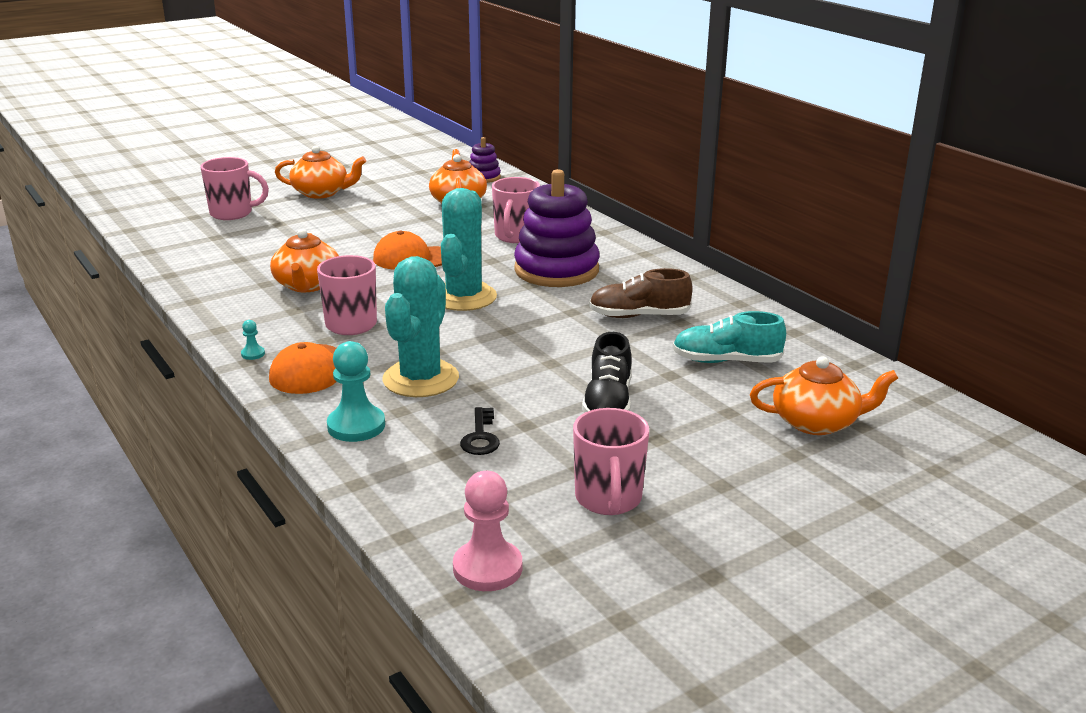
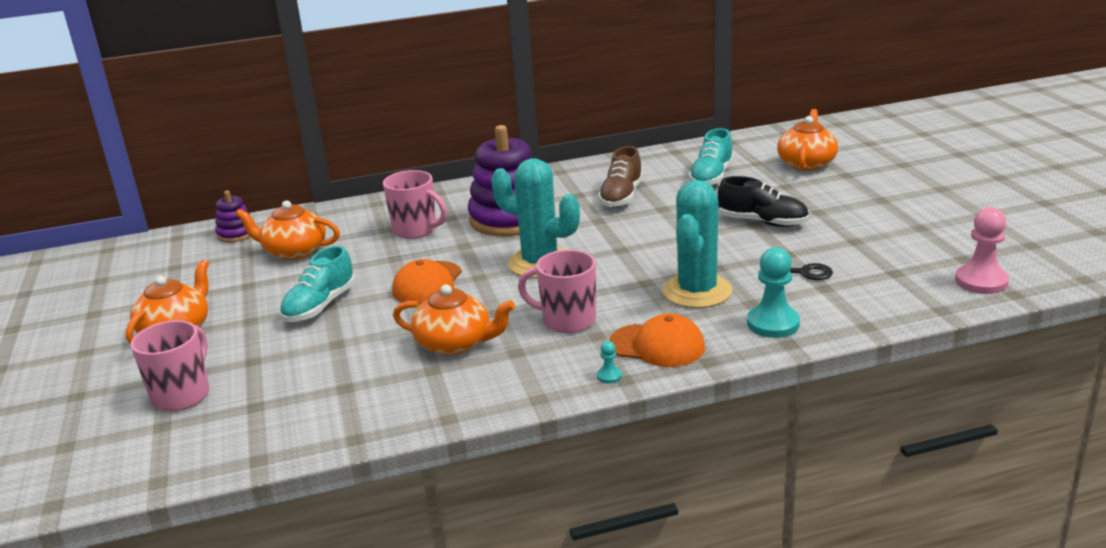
camera: 70 degrees left, 0 degrees up
(364, 228) = (320, 306): none -> turquoise shoe
(421, 379) = (697, 291): turquoise cactus -> turquoise cactus turned 75 degrees clockwise
(608, 499) = (896, 235): pink mug -> none

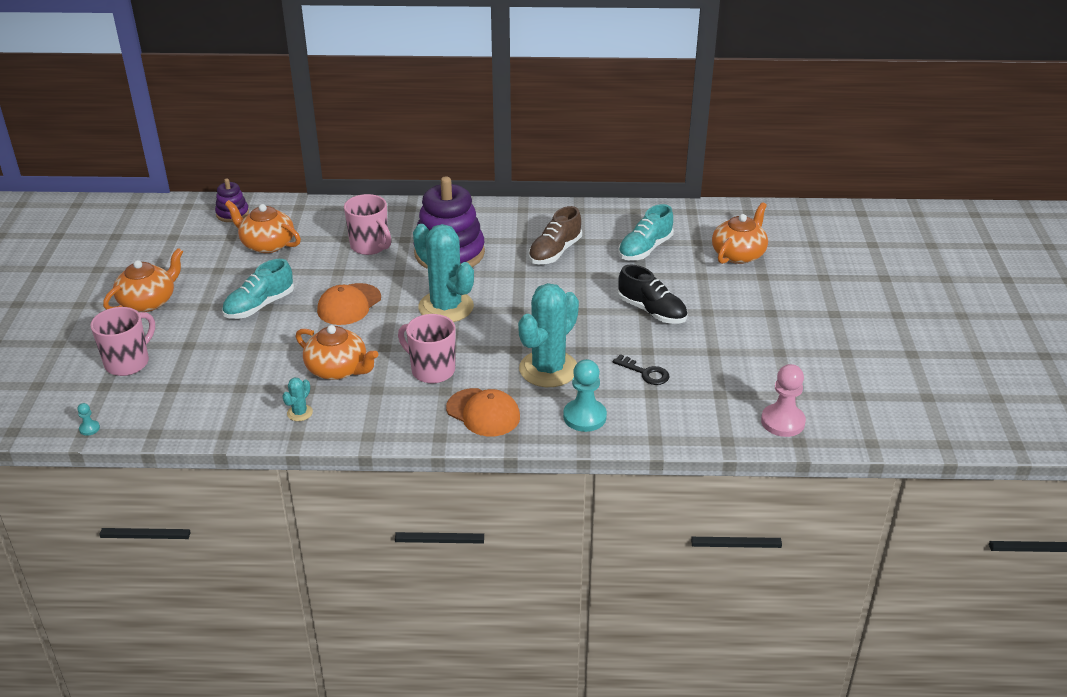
camera: 15 degrees right, 10 degrees up
(437, 395) = (300, 413): none -> turquoise cactus
(609, 376) = (430, 431): turquoise pawn -> turquoise pawn (89, 428)

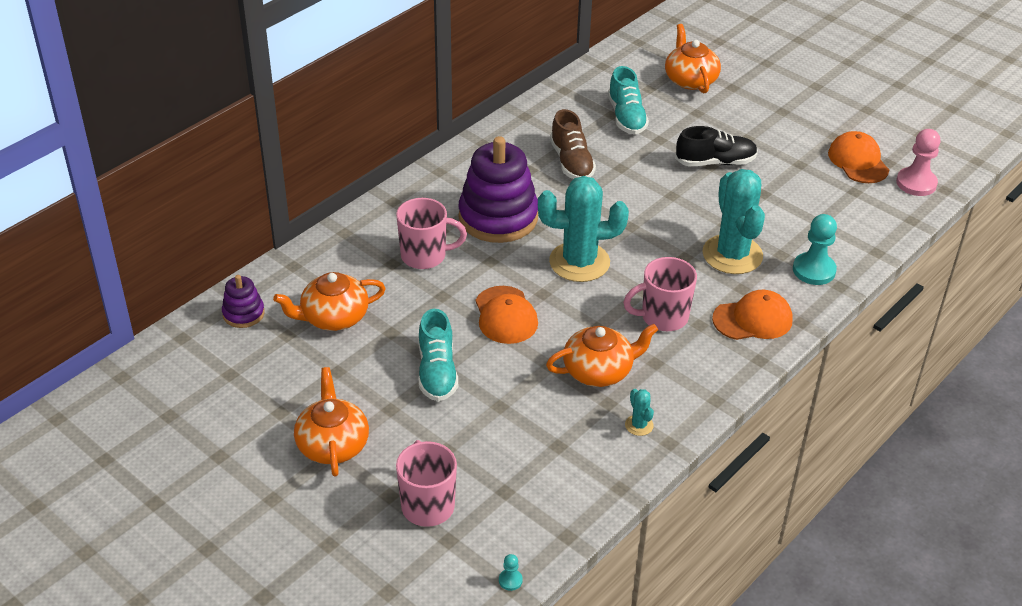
camera: 50 degrees left, 5 degrees up
(645, 373) = (791, 210): black key -> none
(764, 378) = (858, 161): none -> orange cap

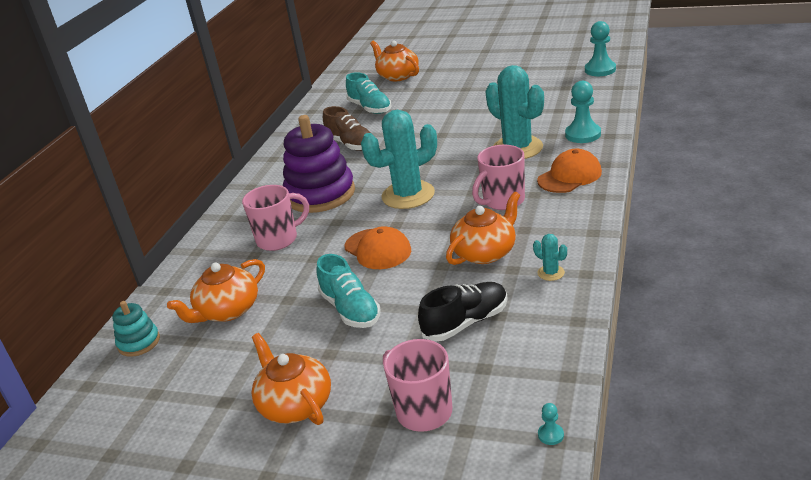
camera: 20 degrees left, 10 degrees down
(243, 314) = (139, 342): purple stacking toy -> turquoise stacking toy
(715, 162) = (456, 107): black shoe -> black shoe (466, 322)
(858, 161) = (551, 73): orange cap -> none
(916, 183) = (600, 70): pink pawn -> turquoise pawn

